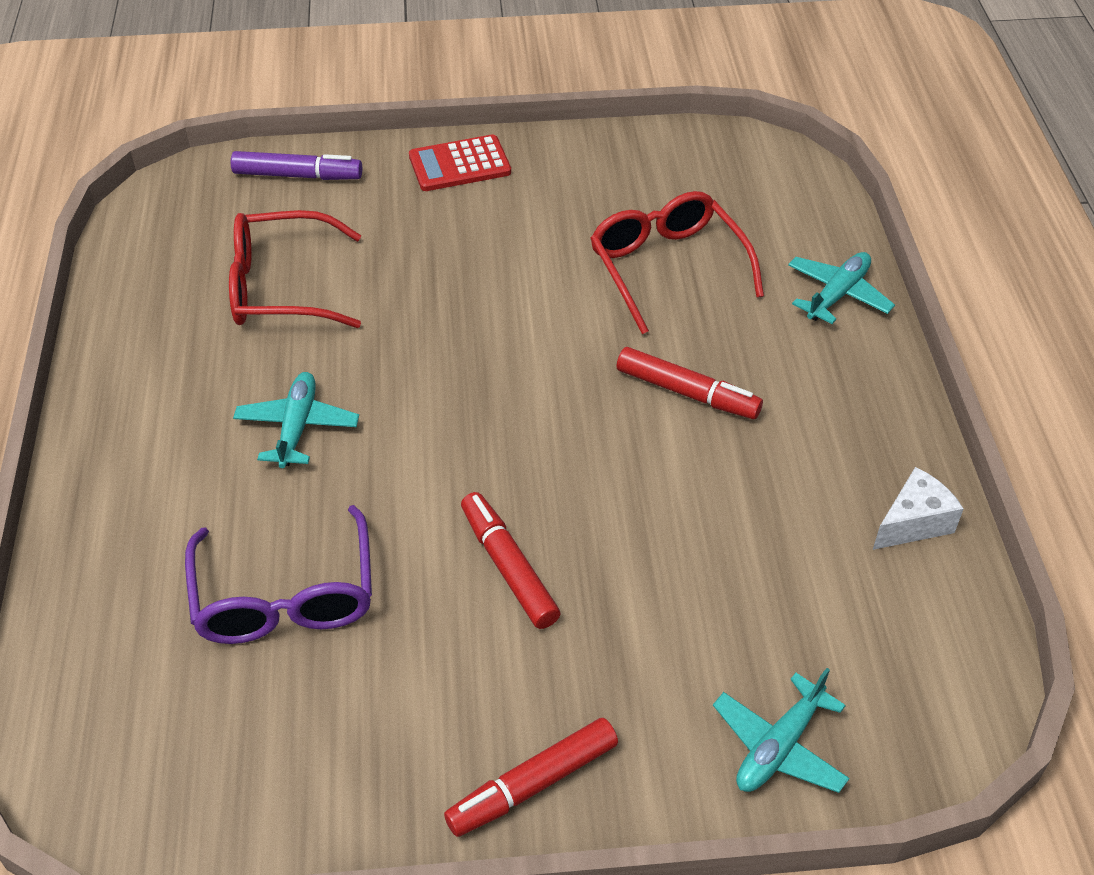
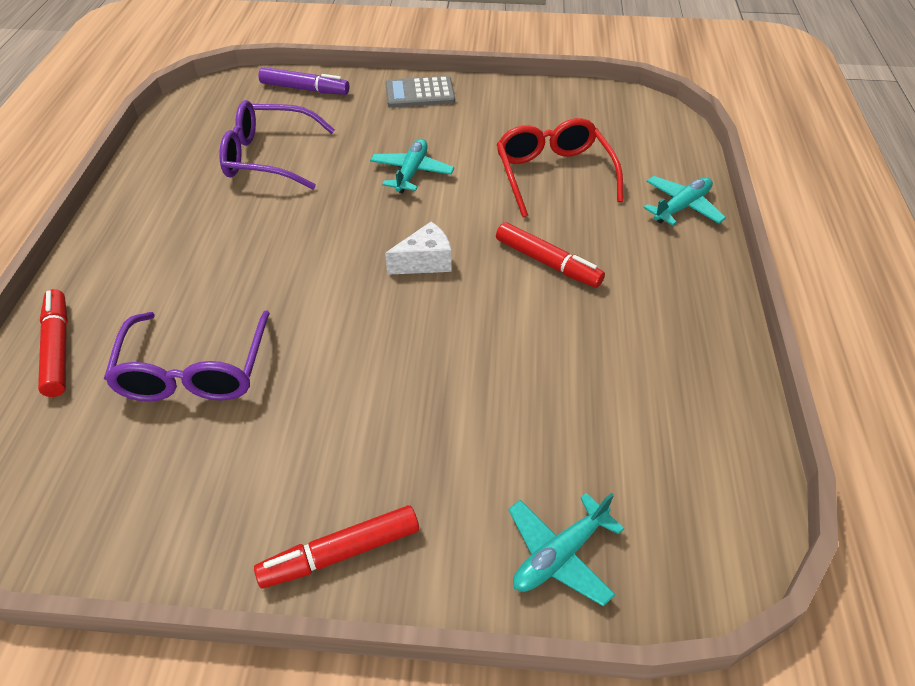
camera: 10 degrees right, 0 degrees up
(281, 287) = (268, 157): red glasses -> purple glasses
(297, 427) = (247, 251): turquoise plane -> turquoise plane (411, 172)
(459, 164) = (420, 93): red calculator -> grey calculator
(508, 567) = (373, 373): red marker -> red marker (58, 348)
(913, 523) = (713, 384): white cheese -> white cheese (425, 262)

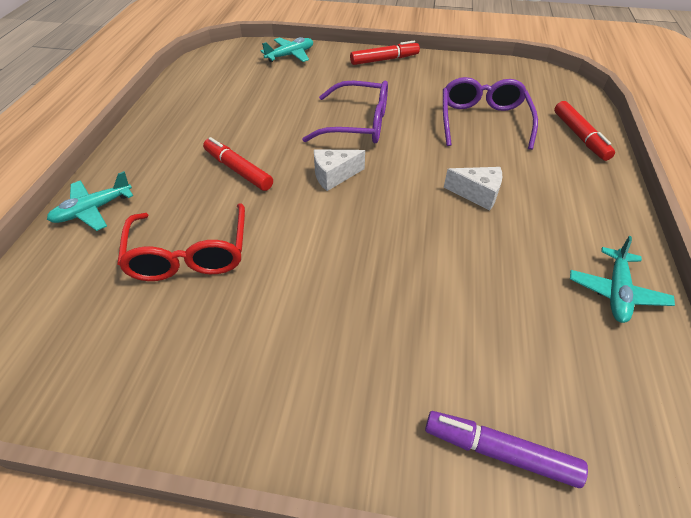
camera: 175 degrees left, 0 degrees up
(253, 249) = (477, 194): none -> white cheese
(268, 157) = (503, 301): purple glasses -> purple glasses (358, 124)
(411, 172) = (338, 267): turquoise plane -> turquoise plane (616, 292)
(420, 93) = (313, 423): grey calculator -> none

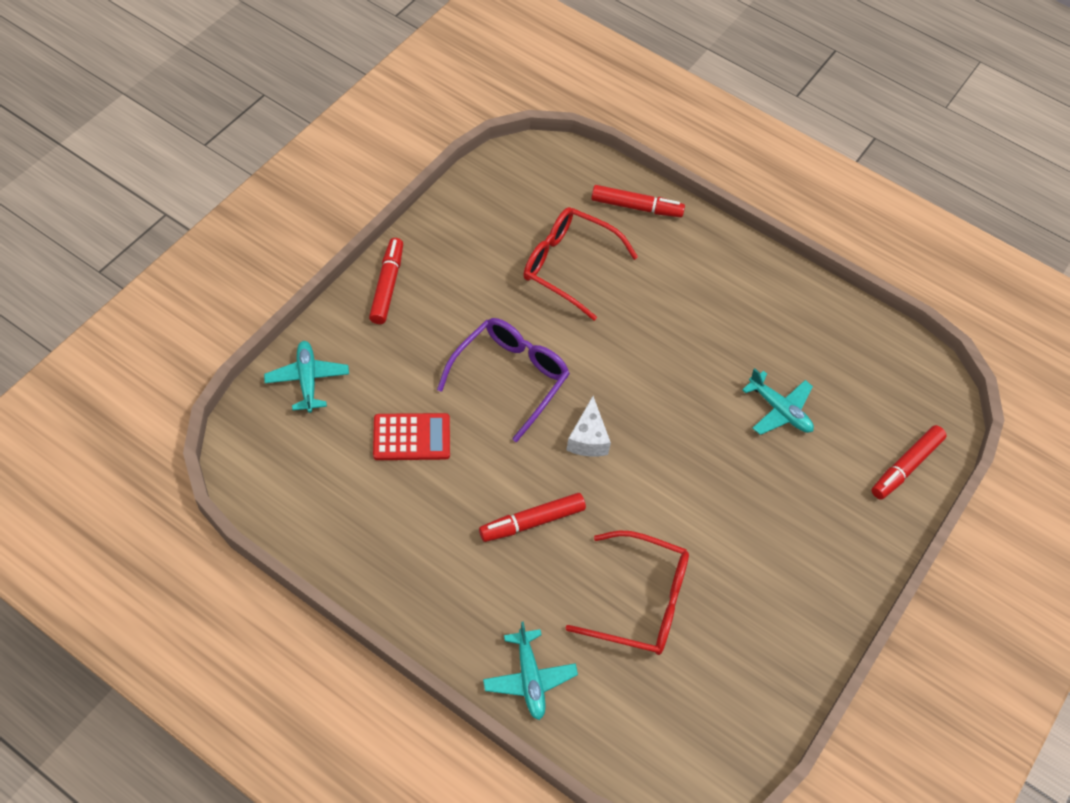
camera: 70 degrees left, 10 degrees up
(275, 100) = (411, 437): none -> red calculator
(477, 194) = (674, 337): white cheese -> none
(483, 121) = (568, 266): purple glasses -> red glasses
(499, 451) = (905, 466): purple marker -> red marker
(616, 292) = (819, 316): turquoise plane -> turquoise plane (779, 410)

